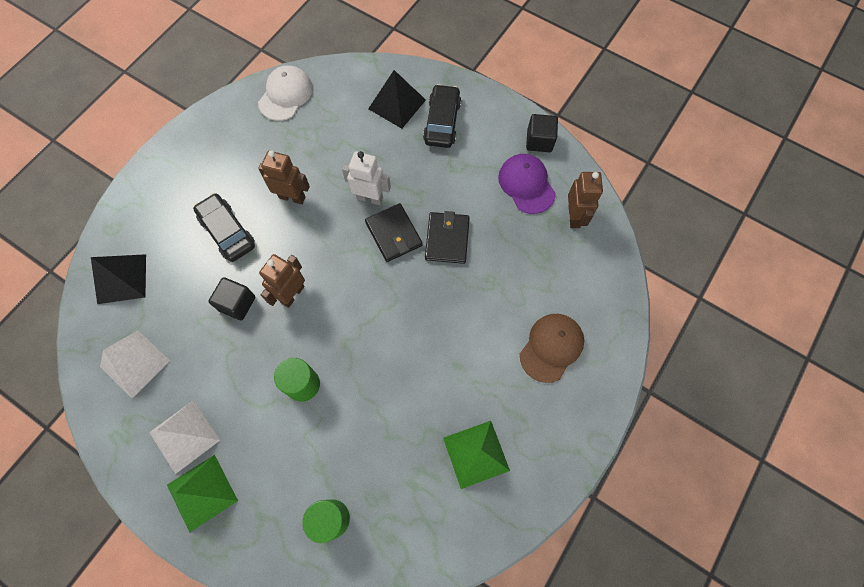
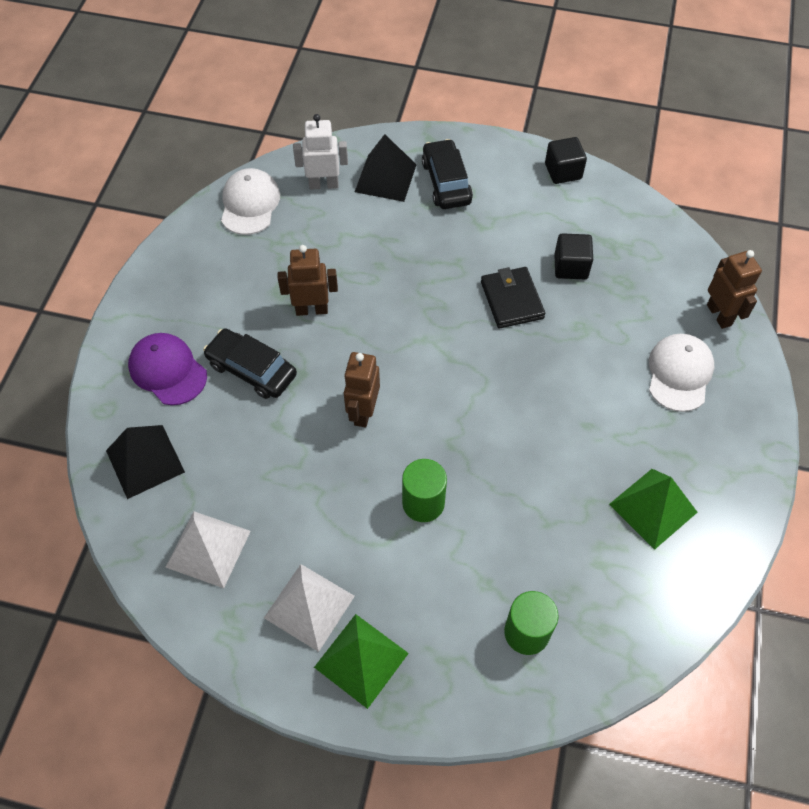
camera: 20 degrees left, 10 degrees down
(237, 303) = (302, 443): black cube -> black cube (570, 267)
(370, 198) = (403, 283): white robot -> white robot (323, 184)
(393, 234) = (449, 313): black wallet -> none
(526, 184) = (571, 219): purple cap -> purple cap (168, 370)
(551, 347) = (679, 373): brown cap -> white cap
(574, 216) = (638, 236): brown robot -> brown robot (719, 315)

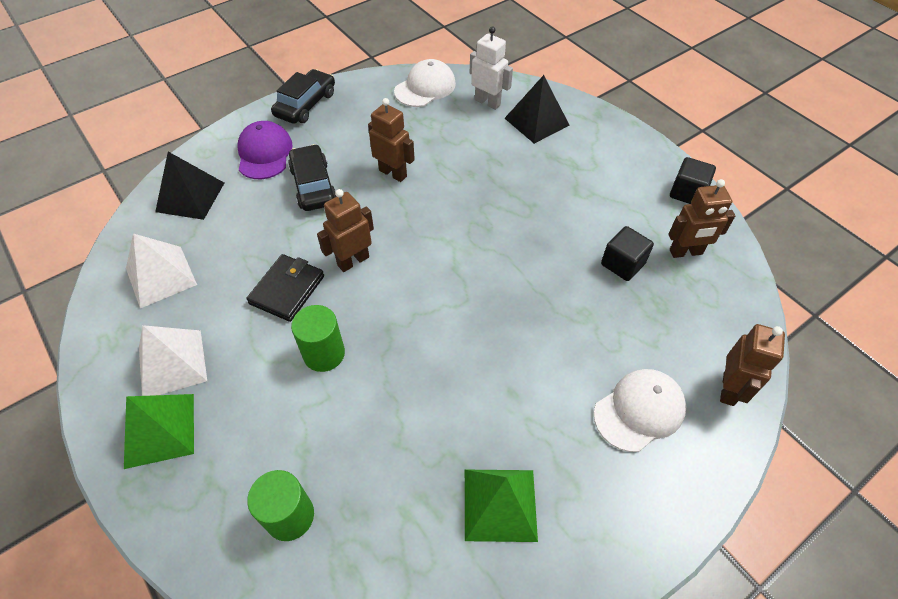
camera: 40 degrees right, 5 degrees down
(446, 182) = (580, 148): black car -> black car (306, 104)
(512, 300) = (547, 257): black wallet -> black wallet (287, 290)
(605, 225) = (686, 252): none -> brown robot

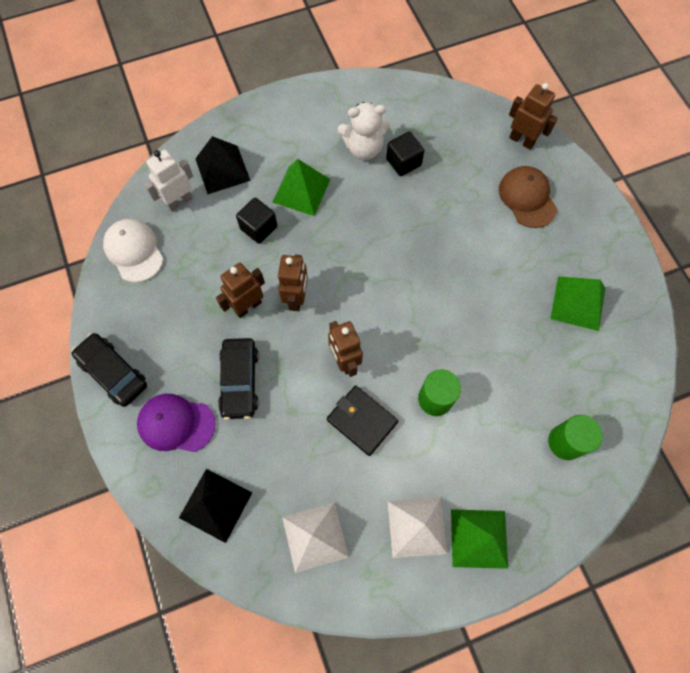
camera: 75 degrees left, 15 degrees up
(313, 185) = (239, 381): black car -> black car turned 90 degrees counterclockwise
(540, 183) = (301, 190): none -> green pyramid
(621, 224) = (364, 148): none -> white teddy bear
(639, 411) = (527, 198): white cap -> brown cap
(686, 252) = (404, 117): brown robot -> brown robot (296, 298)
(687, 193) = (345, 92): black cube -> black cube (259, 228)

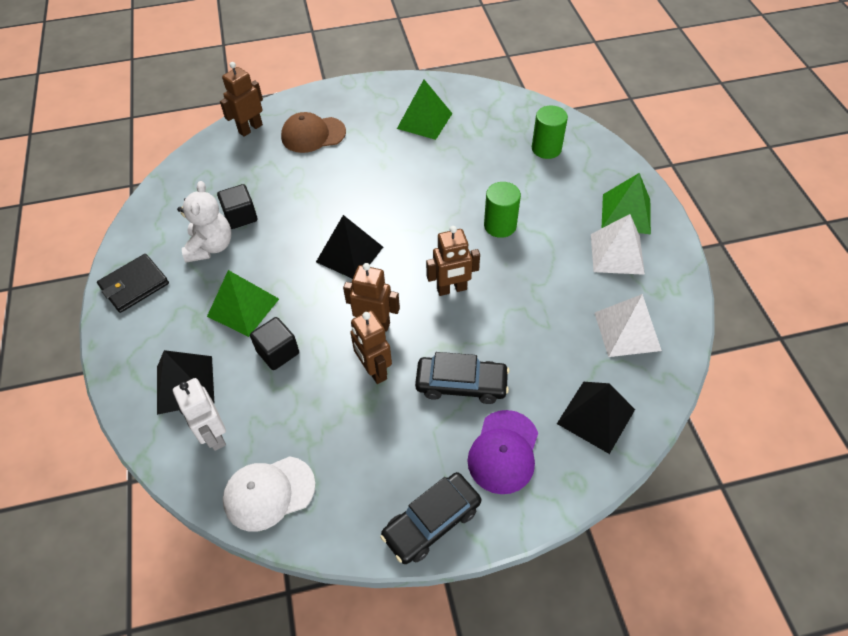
camera: 80 degrees left, 15 degrees down
(362, 421) = (515, 282): black wallet -> black wallet (134, 285)
(373, 263) = (349, 254): none -> black pyramid

